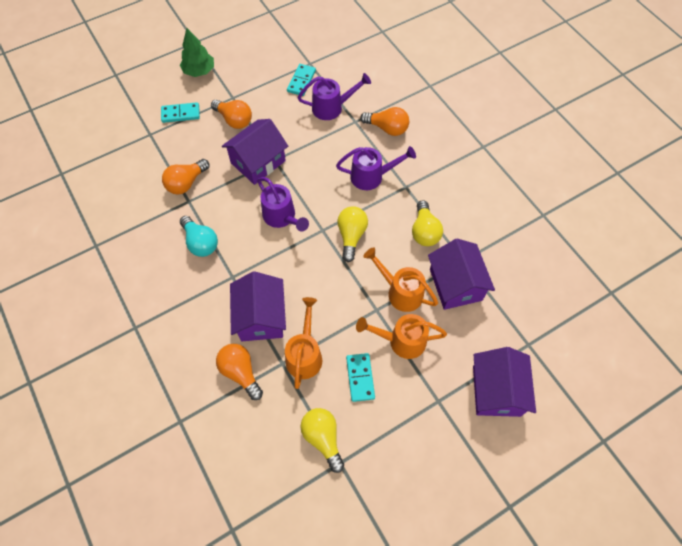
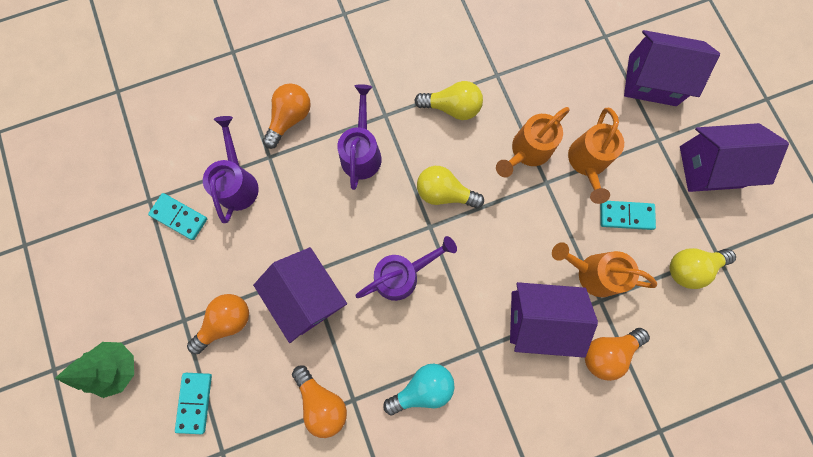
camera: 80 degrees left, 15 degrees up
(455, 284) = (526, 90): purple house -> purple house (710, 167)

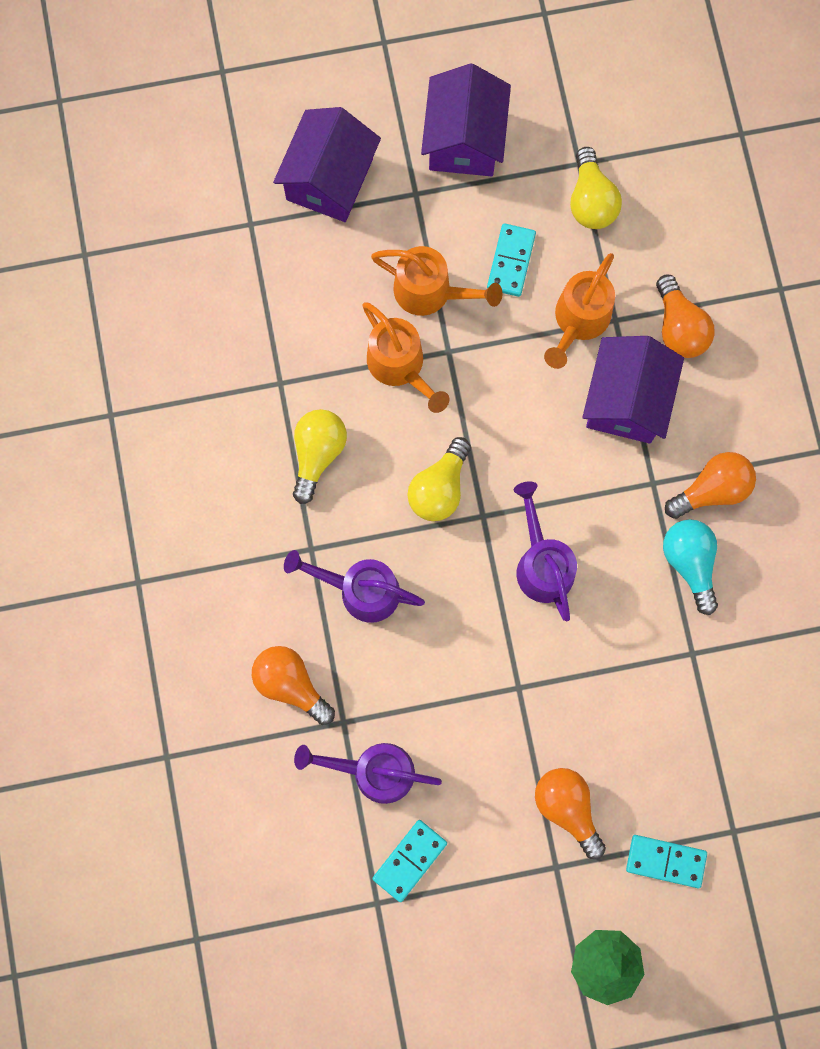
camera: 80 degrees left, 0 degrees up
(308, 295) = (549, 693): purple house -> none
(322, 401) = (688, 693): orange light bulb -> orange light bulb (711, 490)

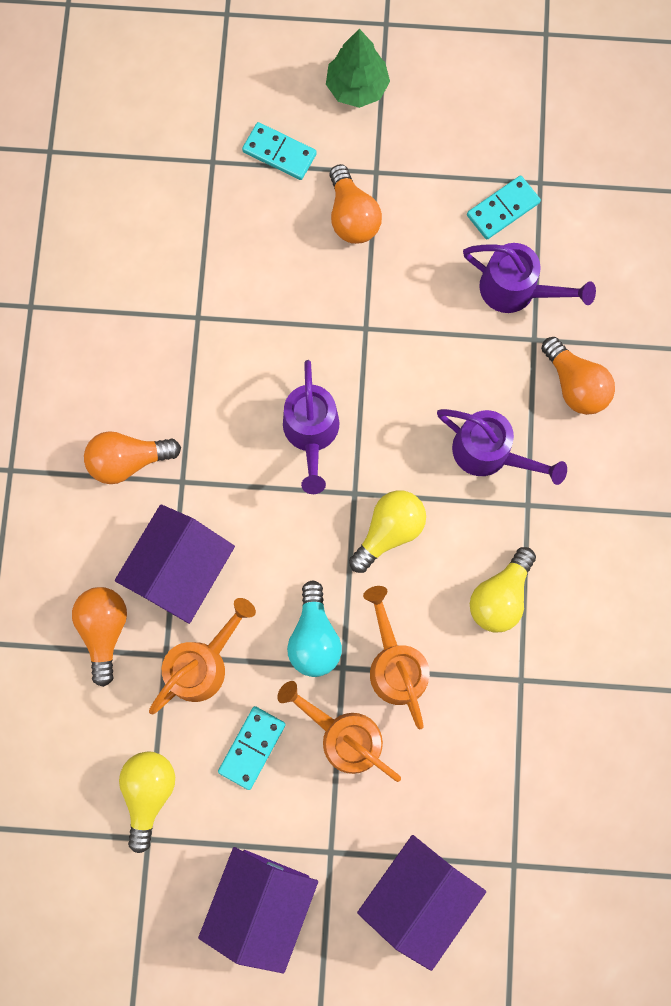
camera: 165 degrees left, 0 degrees up
(689, 563) = (173, 398): turquoise light bulb -> turquoise light bulb (314, 637)

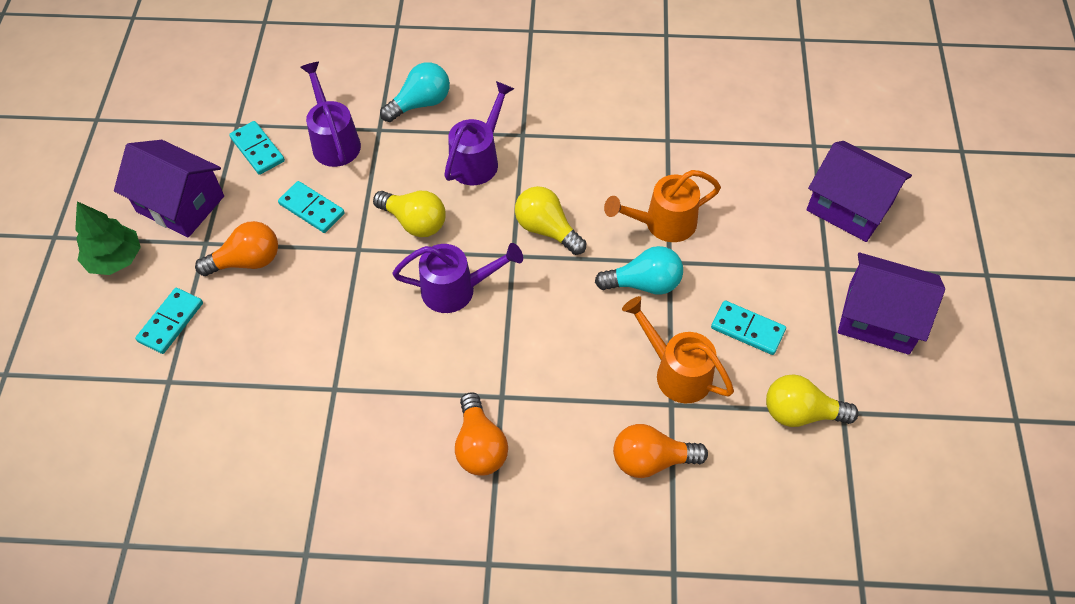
camera: 90 degrees left, 20 degrees down
(181, 569) = (588, 394): purple house -> purple house (180, 204)
(343, 735) = (728, 260): orange watering can -> none
(420, 275) = (312, 209): none -> turquoise domino
(500, 596) = (600, 153): yellow light bulb -> yellow light bulb (414, 222)
(516, 290) = (334, 141): purple watering can -> purple watering can turned 45 degrees counterclockwise
(575, 385) = (420, 103): orange light bulb -> turquoise light bulb

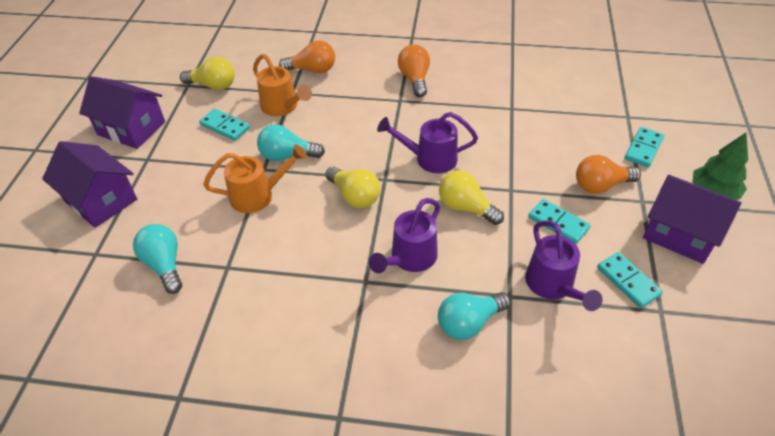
camera: 175 degrees left, 10 degrees down
(734, 138) = (164, 265): none -> turquoise light bulb

